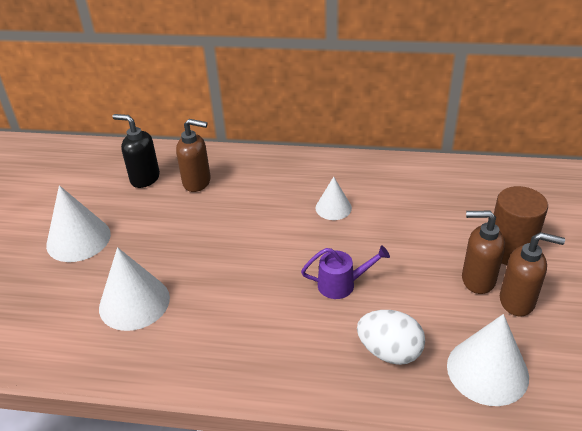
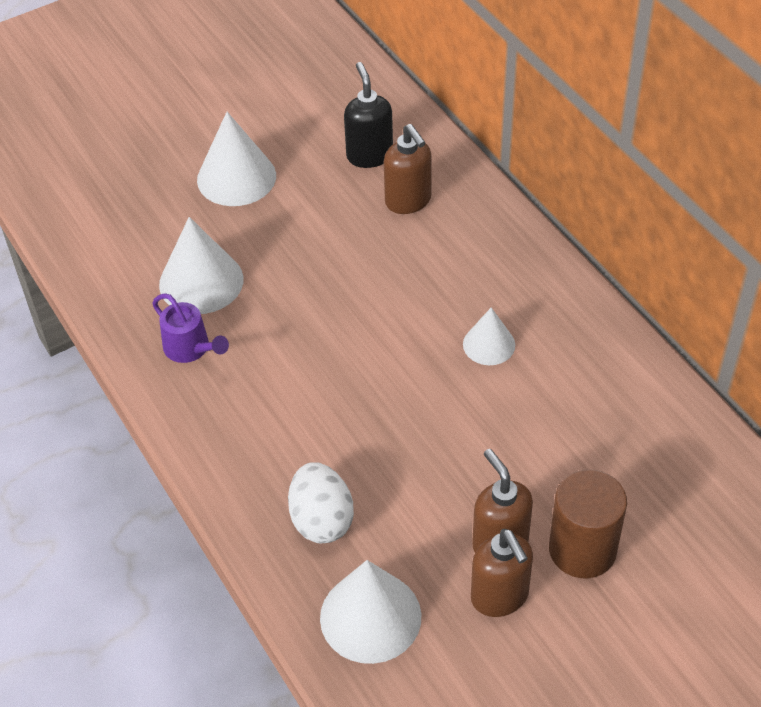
camera: 50 degrees right, 10 degrees up
(342, 284) = (377, 426): purple watering can -> purple watering can (191, 349)

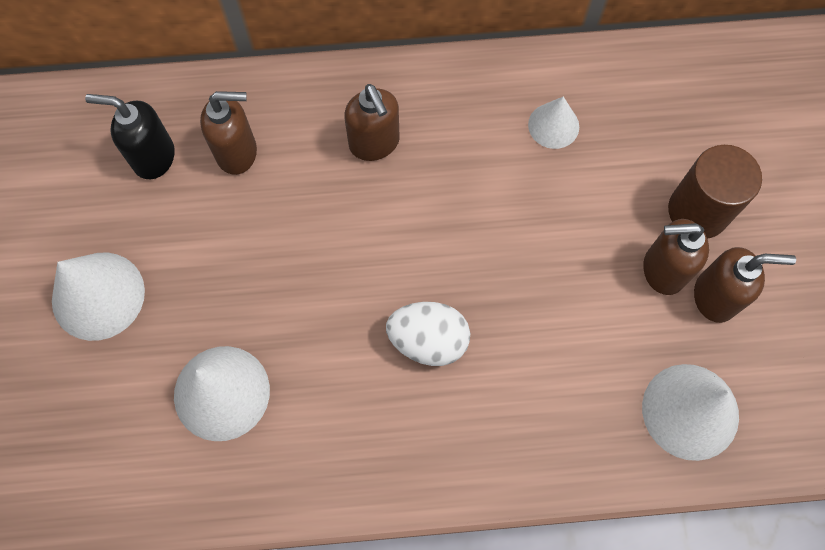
camera: 65 degrees left, 20 degrees up
(191, 349) = (305, 440): purple watering can -> none
(321, 520) = (571, 406): white egg -> white egg (428, 340)
(479, 282) = (374, 143): none -> brown soap dispenser
(489, 344) = (450, 172): white cone -> white cone (553, 125)

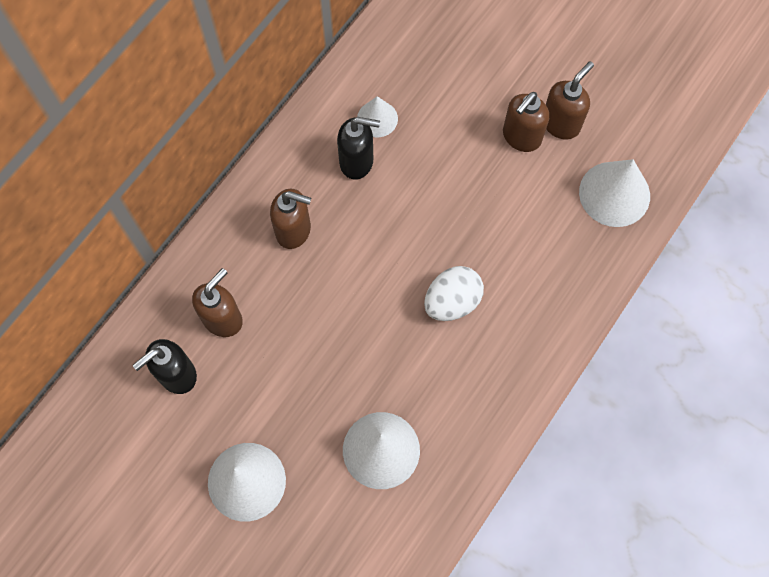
camera: 50 degrees left, 0 degrees up
(493, 143) = (357, 162): none -> black soap dispenser
(698, 211) = (502, 87): brown cylinder -> none

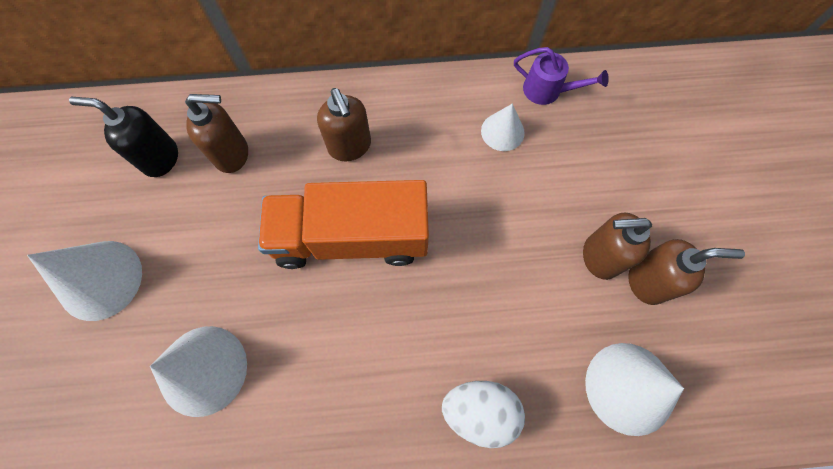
camera: 50 degrees right, 0 degrees up
(357, 162) = (451, 146): black soap dispenser -> none
(368, 283) = (351, 237): none -> orange truck
(373, 61) = (548, 91): none -> purple watering can
(452, 301) = (392, 321): white egg -> white egg (479, 411)

